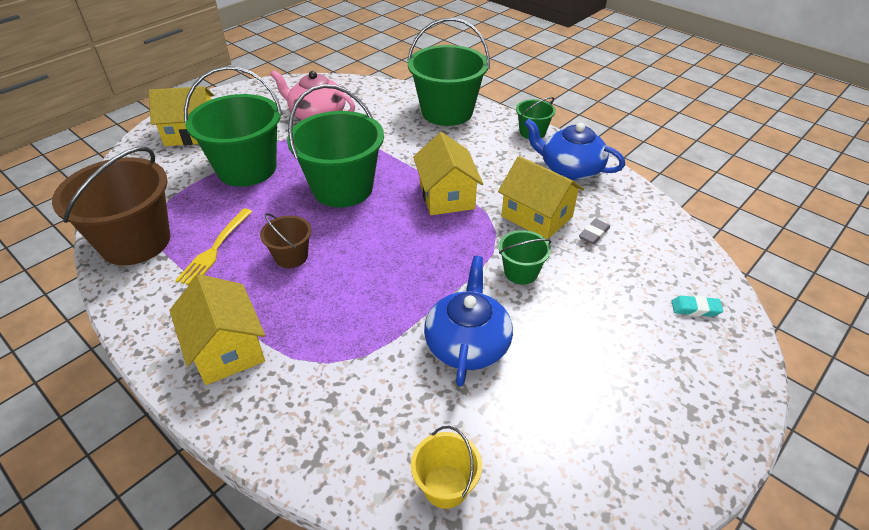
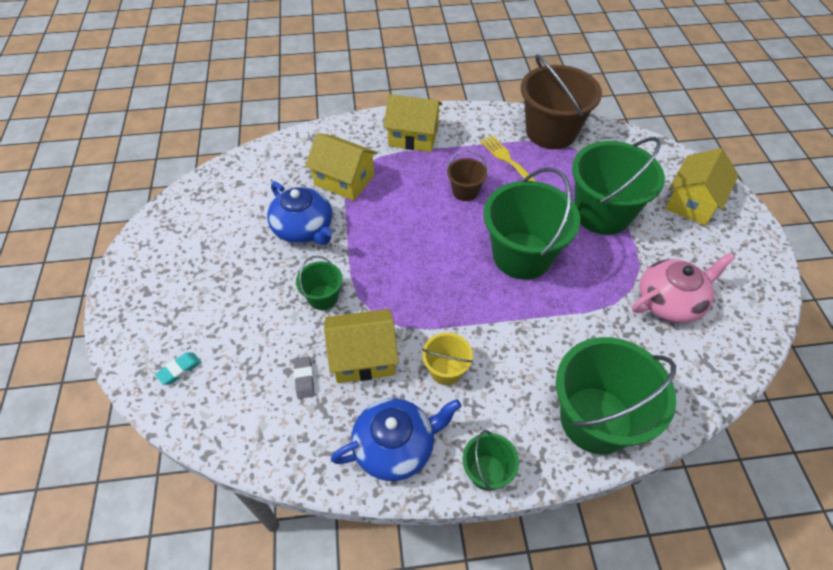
camera: 130 degrees right, 10 degrees up
(445, 486) = (246, 170): yellow bucket -> yellow bucket (446, 370)
(446, 196) = (449, 315): yellow house -> yellow house (344, 180)

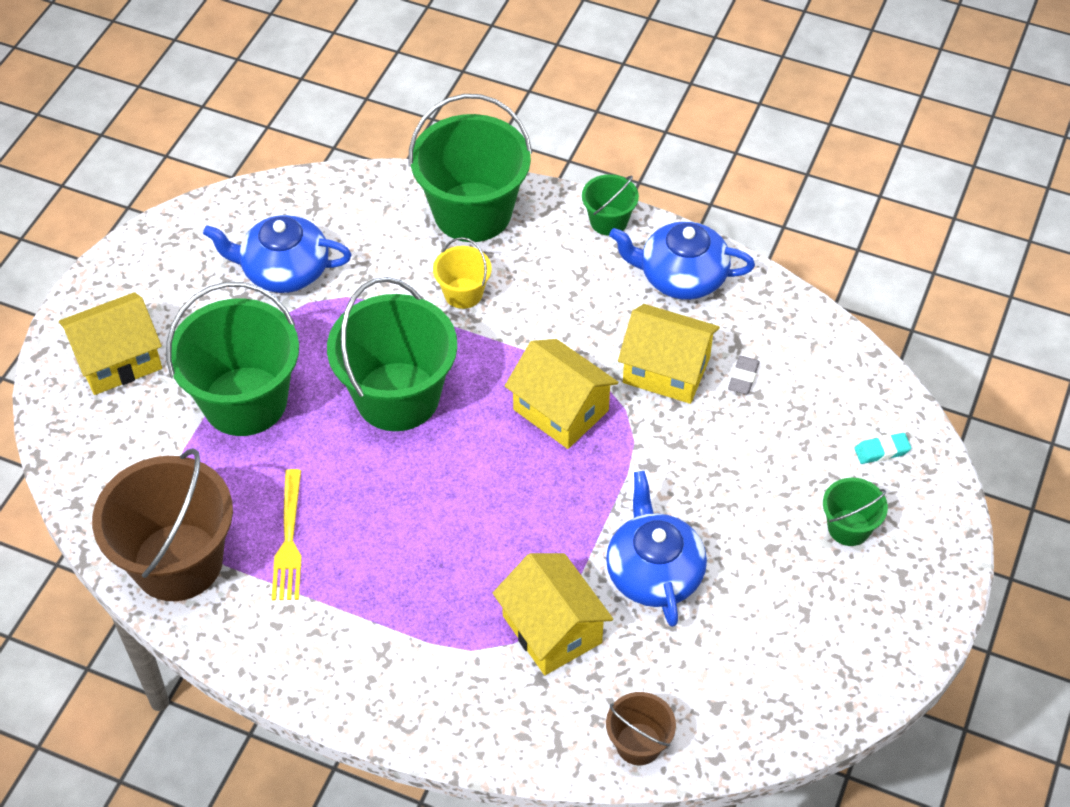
camera: 150 degrees left, 0 degrees up
(323, 297) = (677, 460): green bucket -> green bucket (848, 527)
(413, 136) = (392, 663): yellow house -> yellow house (561, 410)
(446, 370) = (585, 317): yellow bucket -> yellow bucket (463, 293)
(465, 191) = (392, 522): brown bucket -> brown bucket (638, 744)
(670, 301) = (284, 270): pink teapot -> blue teapot

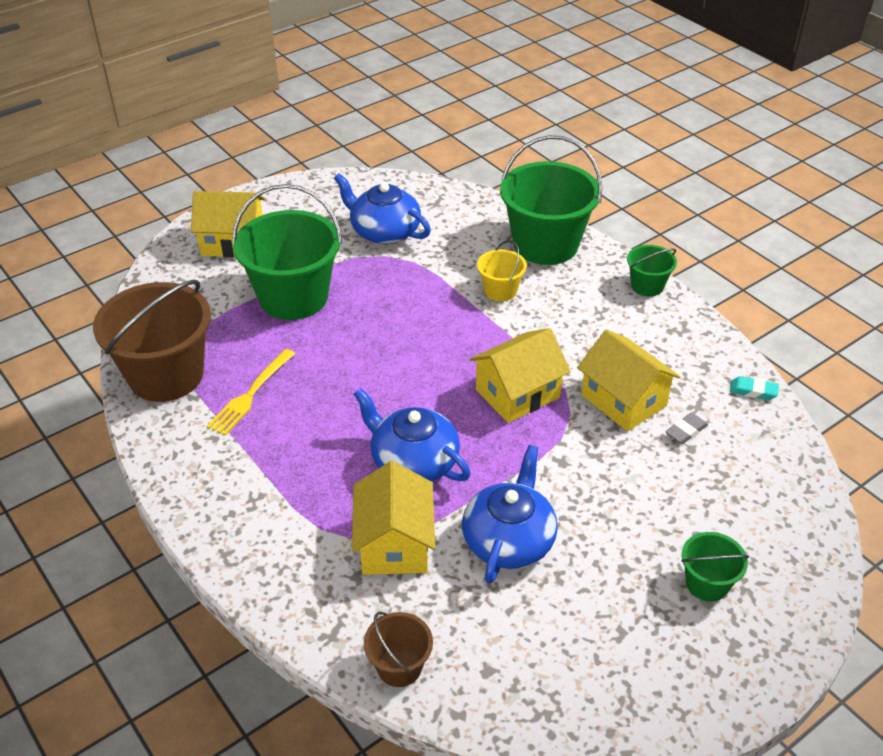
camera: 30 degrees right, 10 degrees down
(397, 397) = (401, 336): green bucket -> none
(561, 410) = (517, 393): yellow house -> yellow house turned 75 degrees clockwise
(681, 277) = (681, 342): blue teapot -> blue teapot (413, 461)
(882, 451) = (777, 536): turquoise eraser -> turquoise eraser (753, 391)

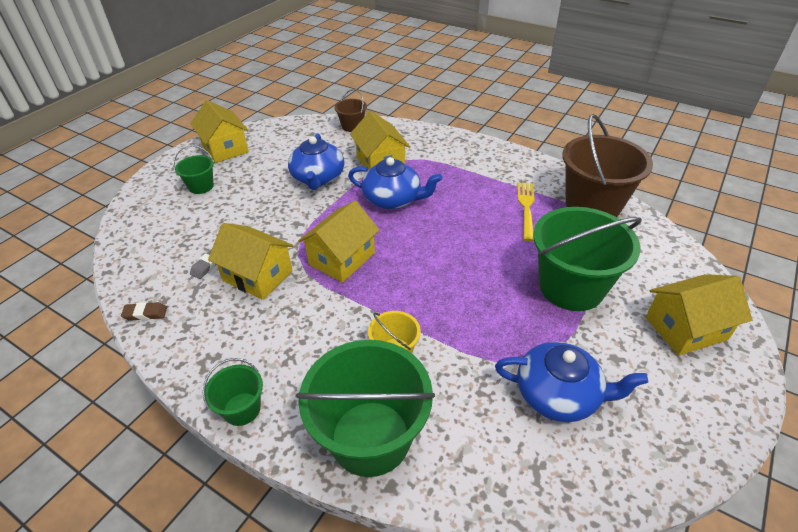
camera: 160 degrees right, 0 degrees up
(667, 680) = (225, 148): none -> yellow house
(753, 391) = (145, 314): turquoise eraser -> brown eraser

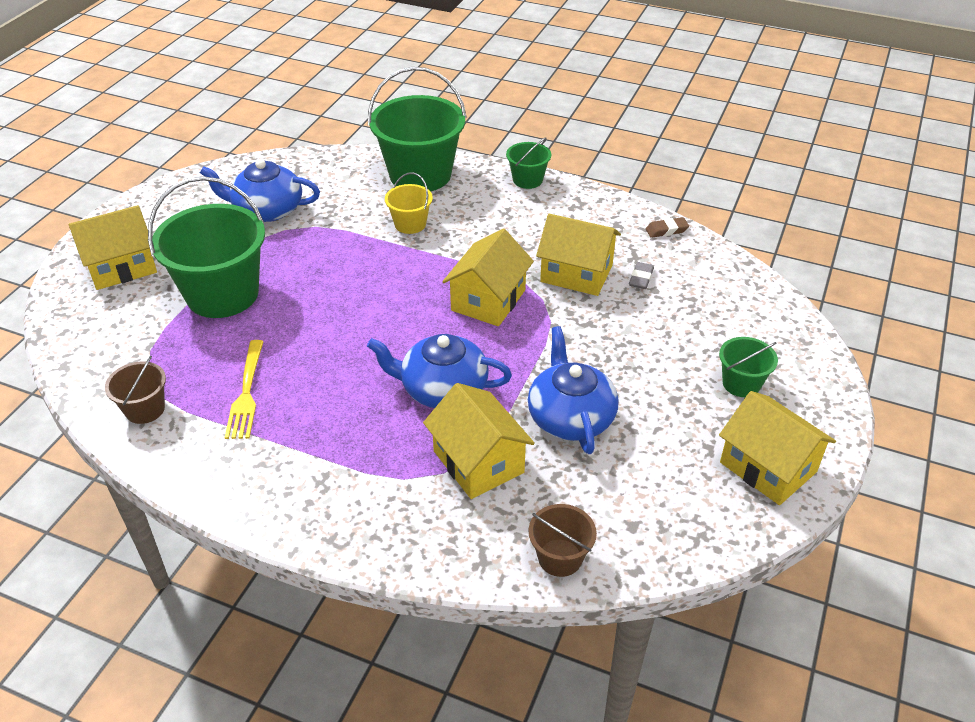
camera: 170 degrees right, 0 degrees up
(593, 204) = (145, 409): brown bucket -> brown bucket, size x0.48

